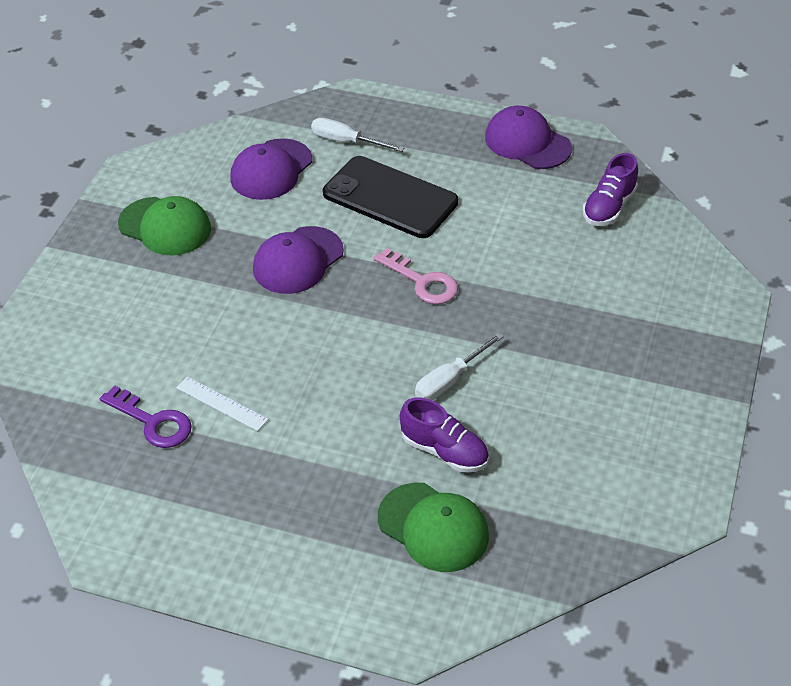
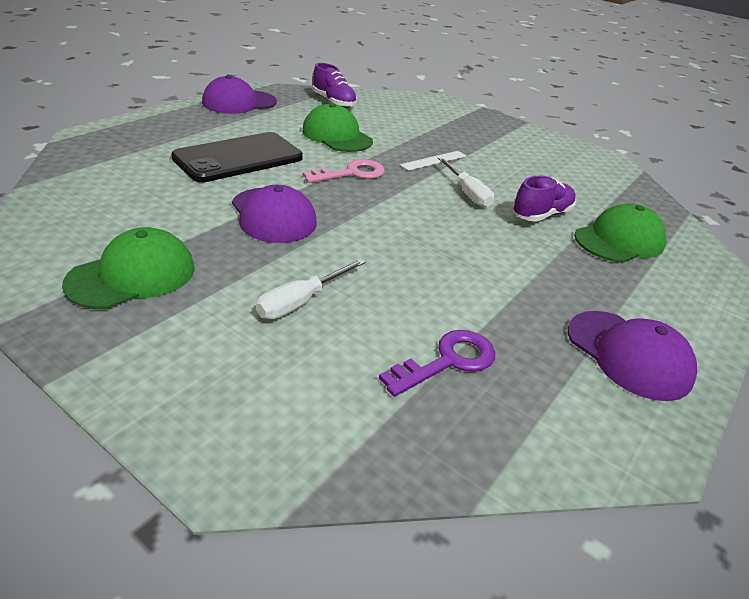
camera: 75 degrees left, 10 degrees down
(221, 404) = (441, 306): white ruler -> white ruler (434, 160)
(271, 170) = (127, 195): purple cap -> purple cap (628, 354)
(346, 141) = (141, 154): white screwdriver -> white screwdriver (301, 302)
(508, 242) = (337, 136): none -> green cap

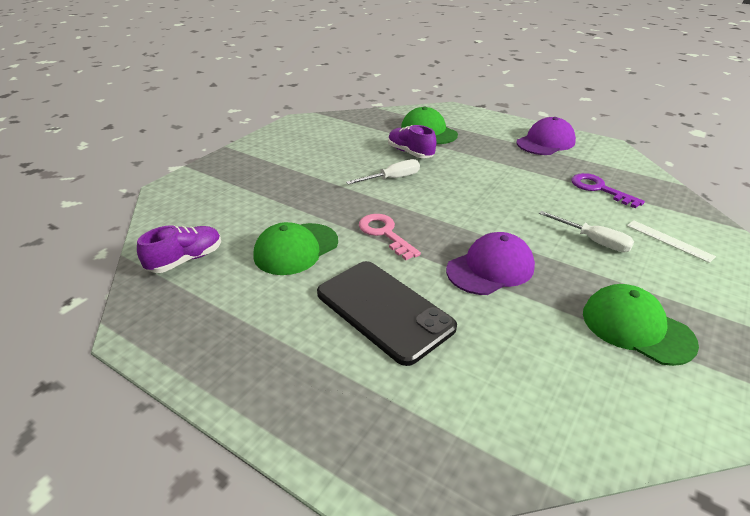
camera: 90 degrees left, 0 degrees up
(239, 102) = (197, 344): purple cap -> none
(434, 160) = (335, 192): white ruler -> white ruler (669, 240)

